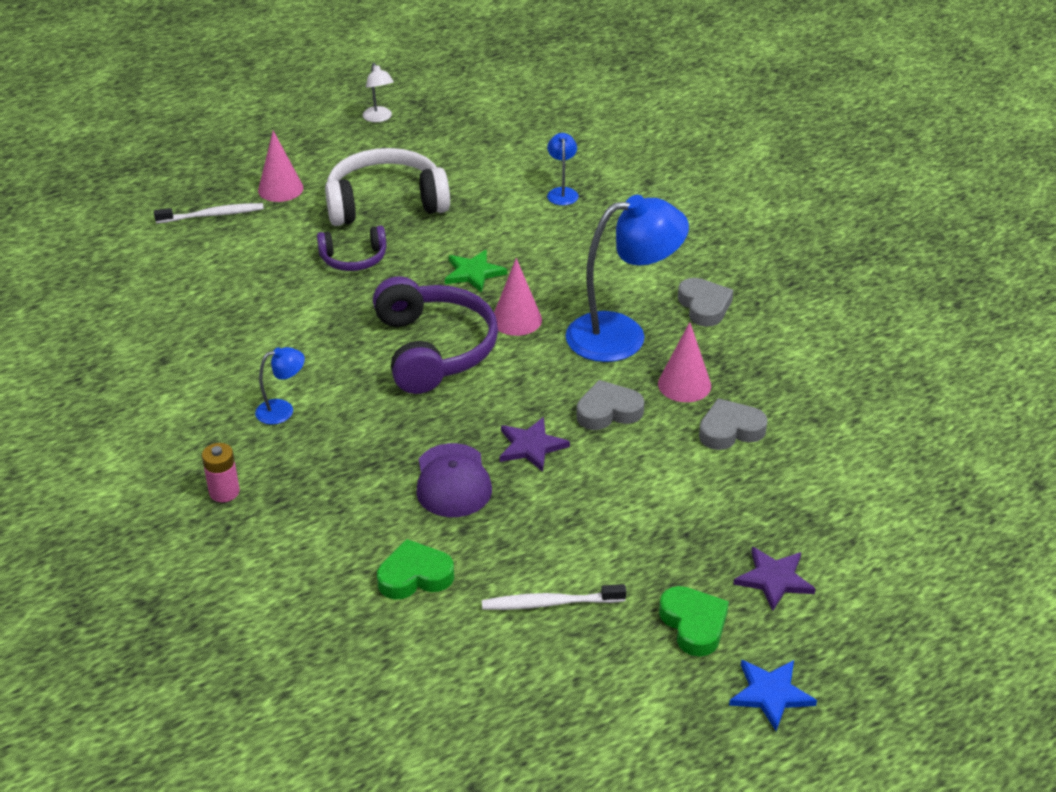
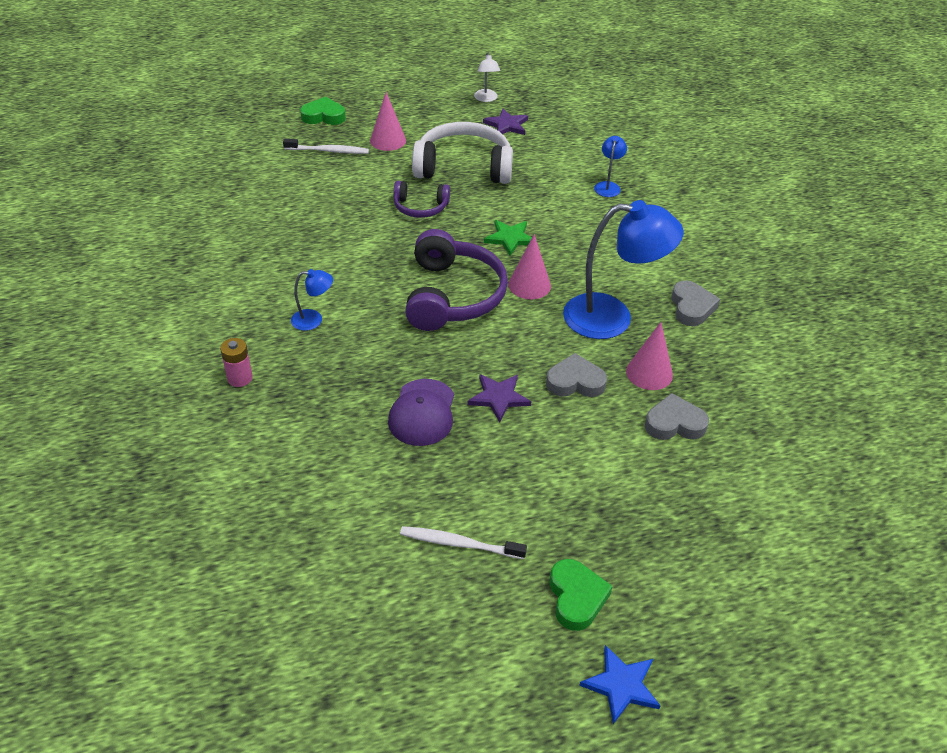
camera: 15 degrees right, 5 degrees up
(415, 576) = (358, 489): green heart -> green heart (323, 116)
(774, 579) = (664, 573): purple star -> purple star (506, 125)

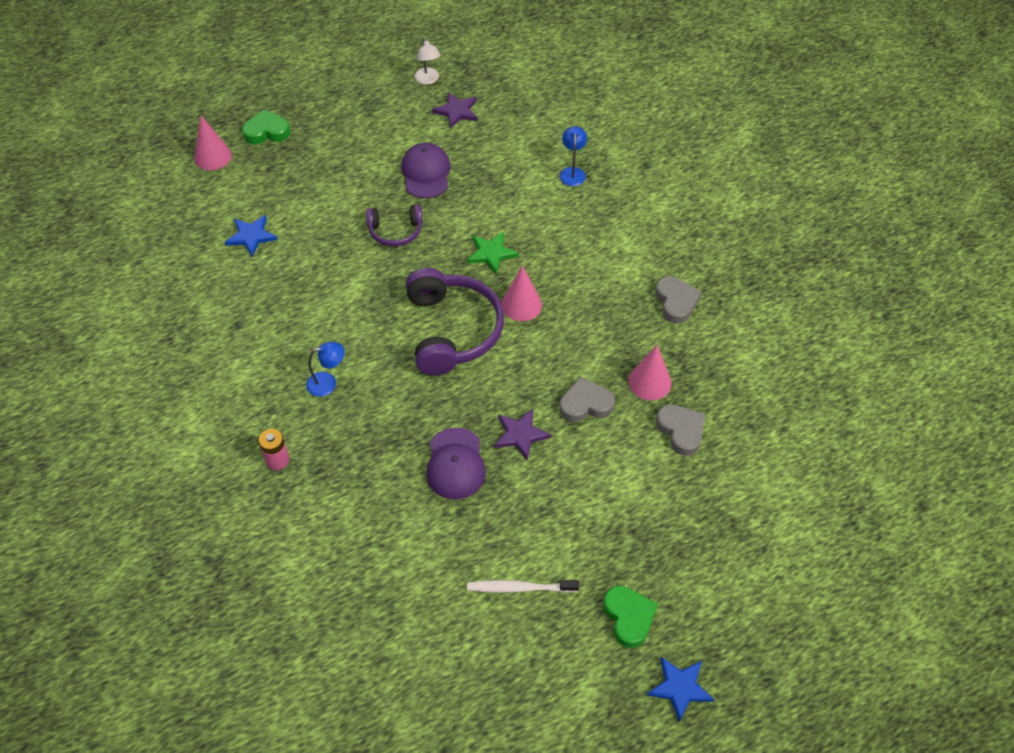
camera: 10 degrees left, 10 degrees up
(281, 191) = (251, 236): none -> blue star
(328, 151) = (285, 176): white toothbrush -> none
(388, 140) = (341, 152): pink cone -> pink cone (213, 156)
(463, 167) = (426, 173): white headphones -> purple cap
(612, 317) = (605, 327): blue lamp -> none
(674, 423) = (681, 431): grey heart -> grey heart turned 75 degrees clockwise

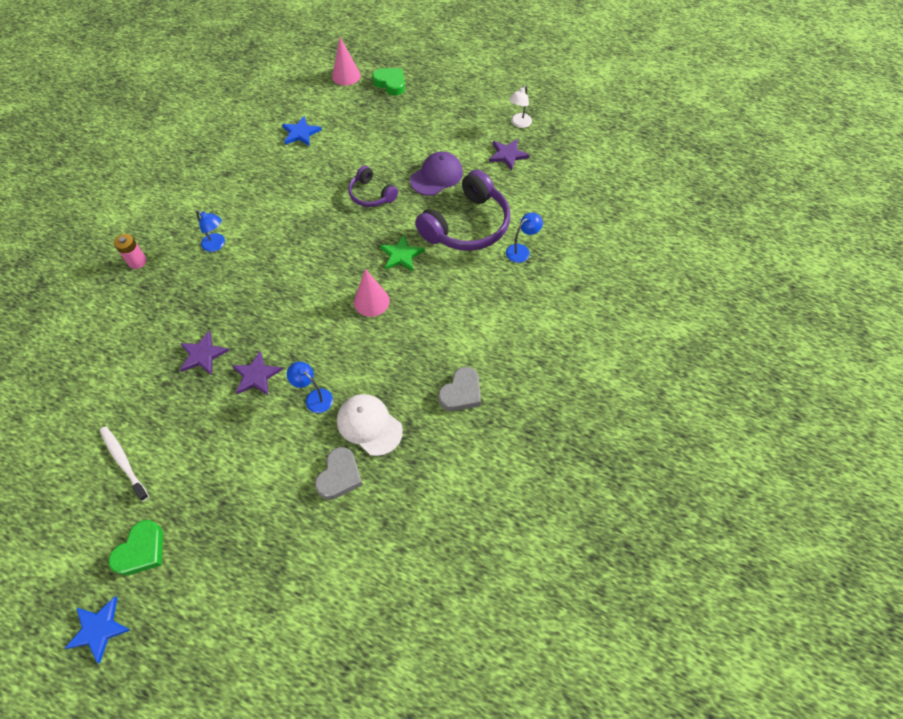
camera: 50 degrees right, 5 degrees up
(452, 330) = (314, 279): purple headphones -> purple headphones (467, 225)
(455, 464) = (203, 355): purple cap -> purple star
(585, 404) = (314, 397): grey heart -> blue lamp
(650, 382) = (369, 425): pink cone -> white cap

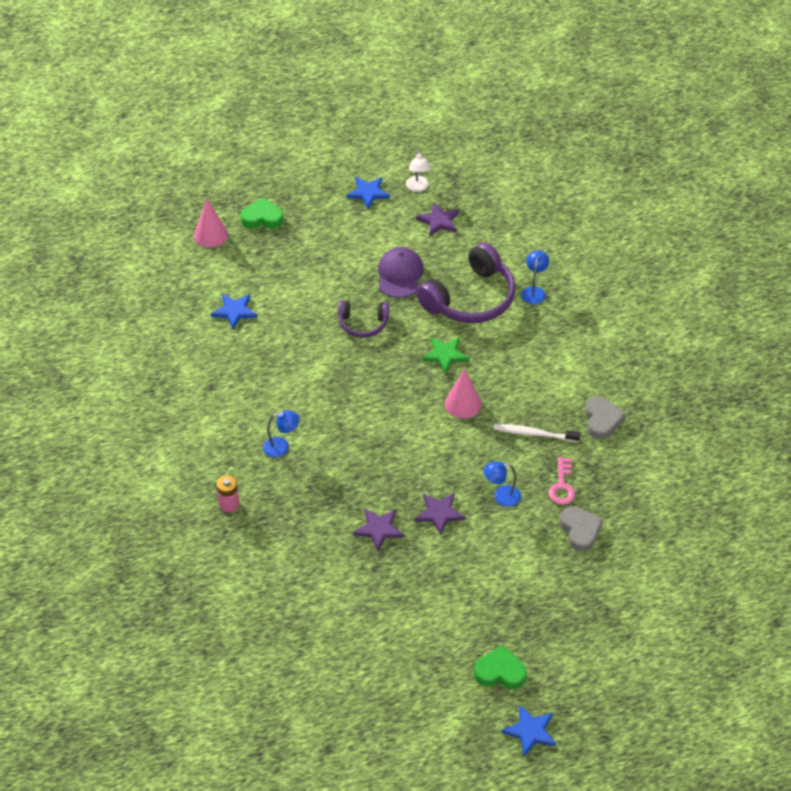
camera: 40 degrees left, 10 degrees down
(123, 461) = (413, 635): white toothbrush -> white toothbrush (534, 434)
(141, 550) = (500, 672): green heart -> green heart turned 75 degrees counterclockwise
(369, 425) = (562, 486): white cap -> pink key
(467, 225) = (471, 299): purple headphones -> purple headphones turned 45 degrees clockwise
(479, 107) = (368, 193): none -> blue star

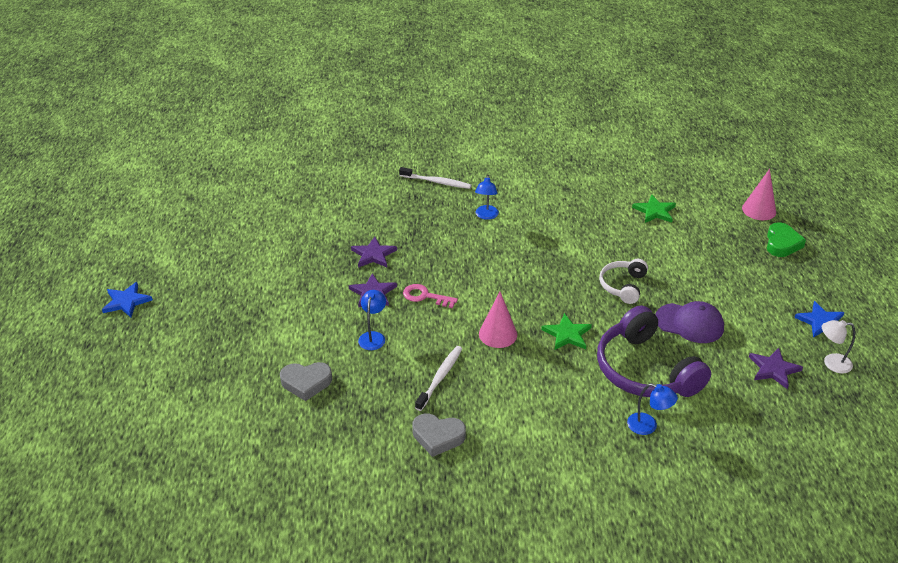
camera: 105 degrees right, 10 degrees down
(229, 504) = (437, 182): pink battery -> white toothbrush
(234, 311) = (654, 211): blue star -> green star
(363, 324) = (623, 286): purple headphones -> white headphones
(500, 672) = (192, 296): green heart -> none
(562, 486) = (366, 383): pink key -> pink key (425, 296)

